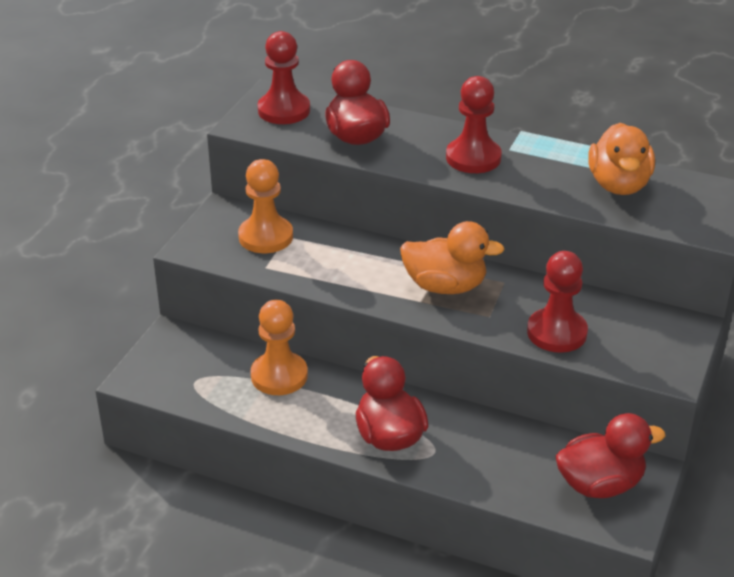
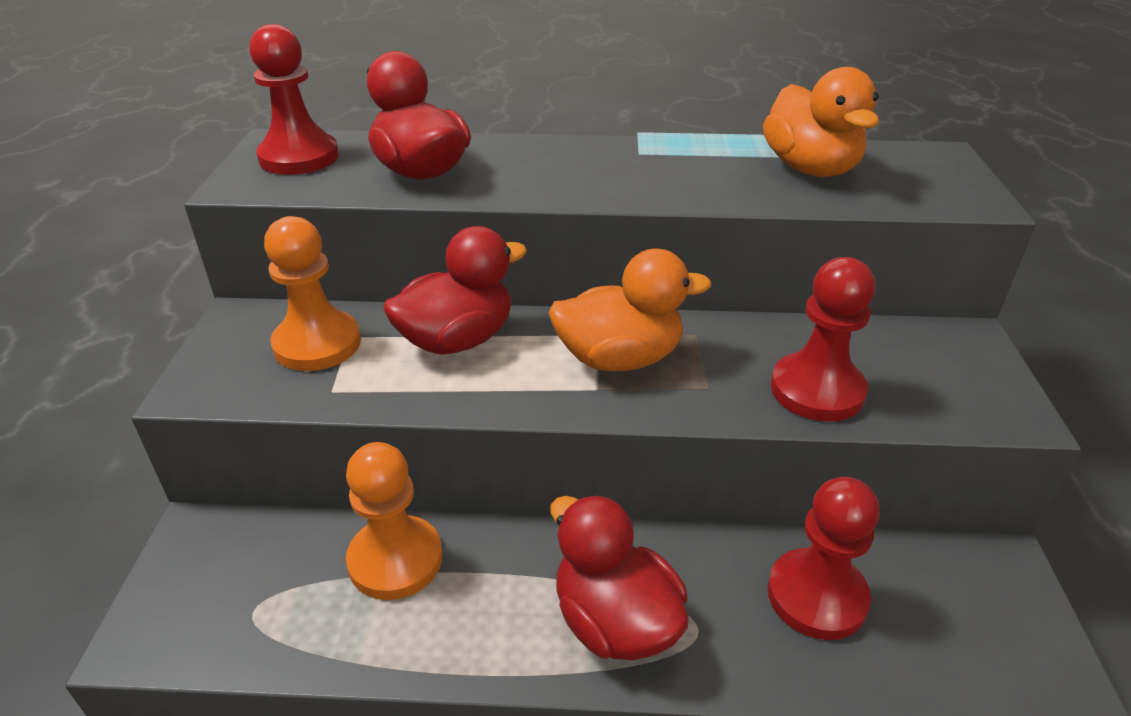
camera: 20 degrees left, 0 degrees up
(473, 158) = (600, 170): red pawn -> red pawn (817, 596)
(600, 484) = (964, 611): red duck -> red duck (457, 340)

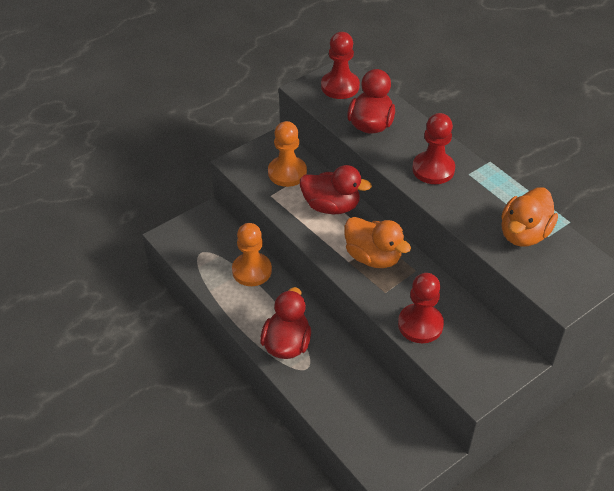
camera: 50 degrees right, 10 degrees up
(817, 596) = (356, 395): red pawn -> red pawn (433, 169)

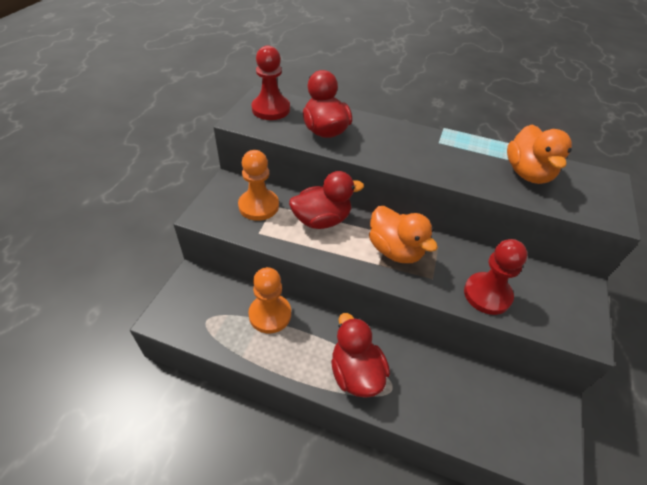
camera: 35 degrees left, 0 degrees up
(373, 257) = (395, 250): orange duck -> orange duck turned 45 degrees clockwise
(433, 169) = (409, 148): red pawn -> none

